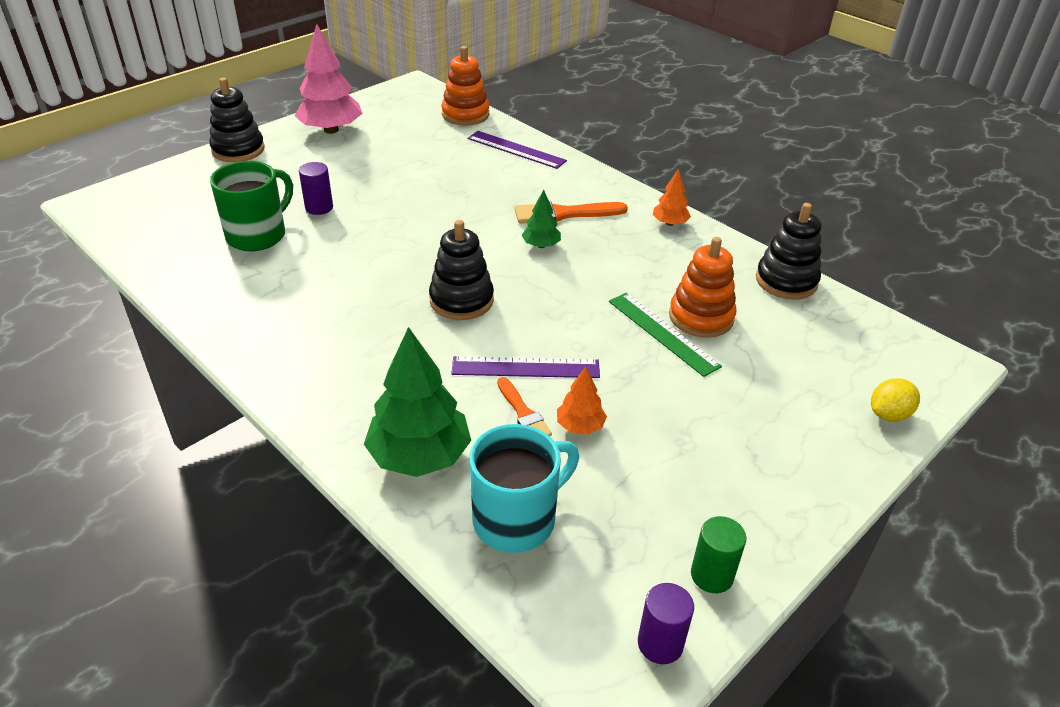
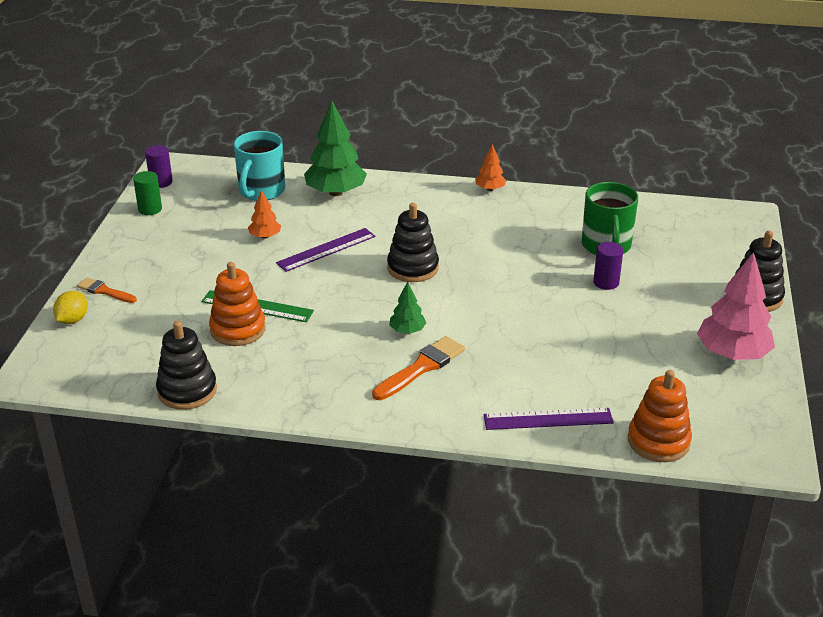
camera: 145 degrees right, 5 degrees down
(523, 413) = (303, 229): orange brush -> orange brush (105, 291)
(669, 223) = (324, 402): orange tree -> orange tree (490, 189)

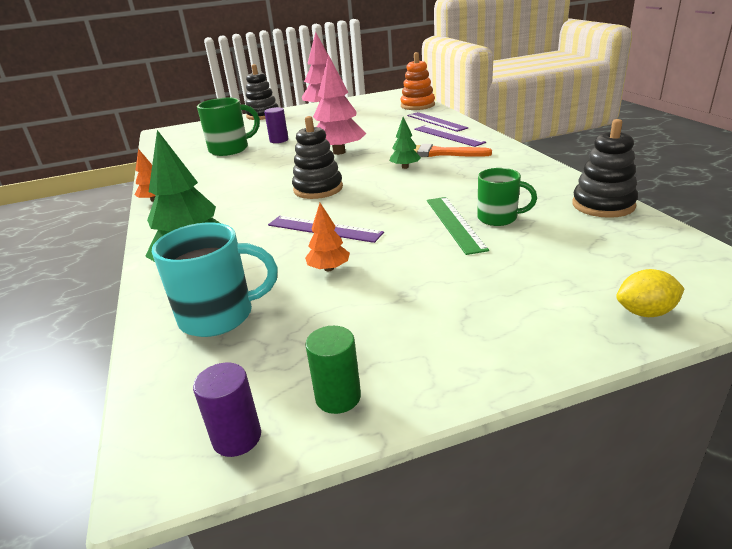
camera: 115 degrees left, 5 degrees down
(105, 291) = (565, 321): orange brush -> none
(238, 329) = (498, 218): orange stacking toy -> green mug
(475, 401) = (448, 135): none -> purple ruler
(508, 308) = (339, 152): none -> pink tree

